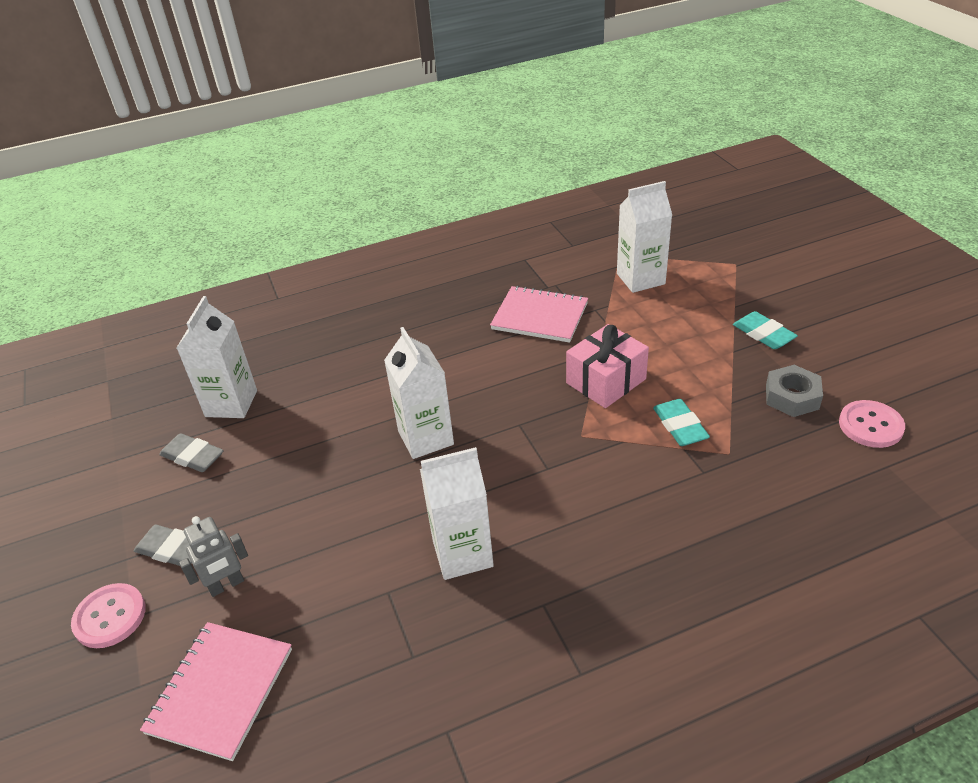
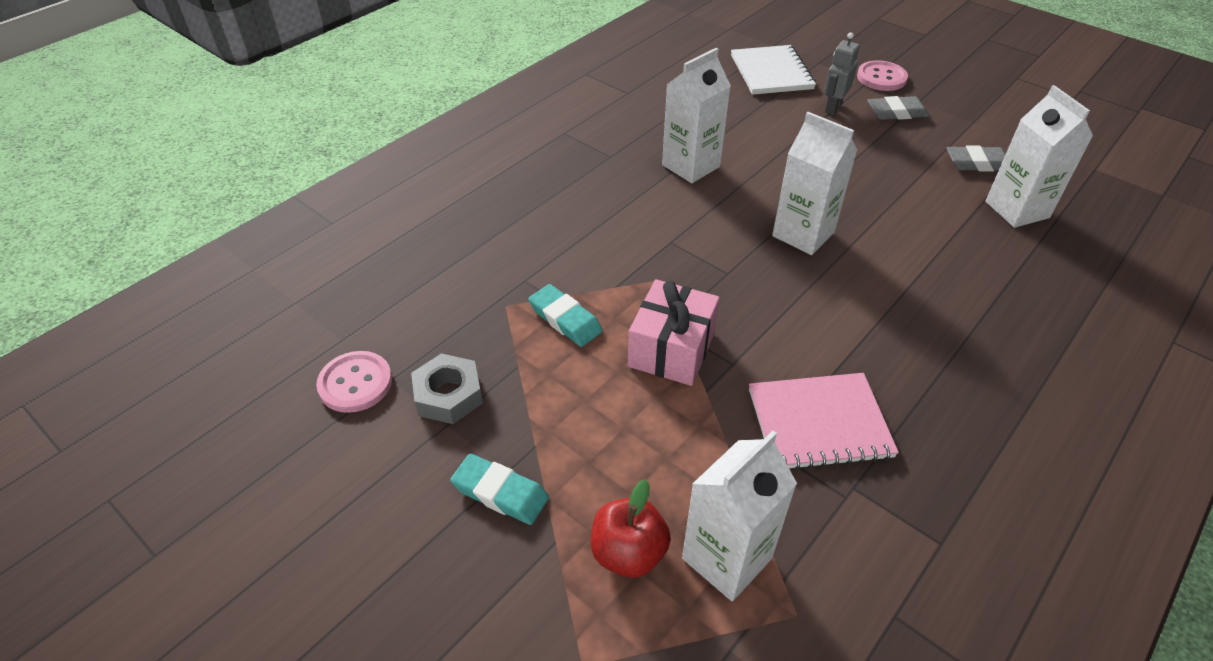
camera: 150 degrees right, 5 degrees up
(221, 690) = (771, 72): pink notebook -> white notebook
(694, 292) = (628, 553): none -> red apple

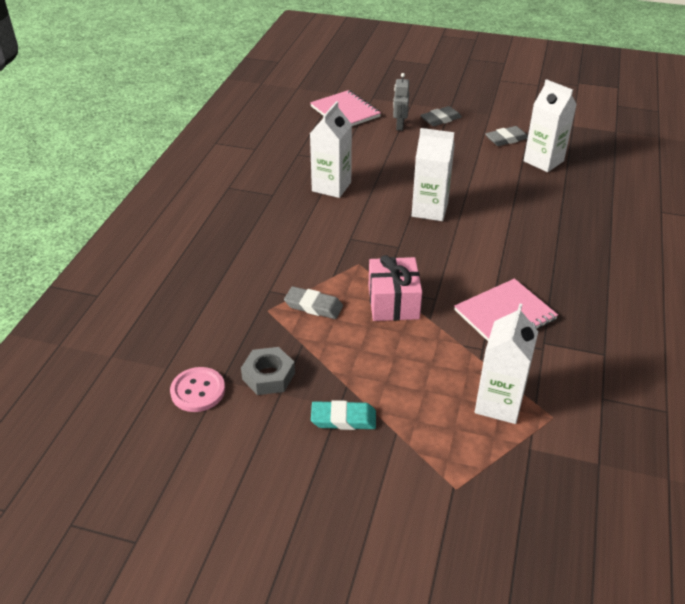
camera: 25 degrees left, 5 degrees down
(565, 319) = (313, 306): turquoise eraser -> grey eraser
(628, 553) = (442, 422): red apple -> none
(771, 72) = (345, 112): white notebook -> pink notebook
(881, 78) = (418, 99): pink button -> none

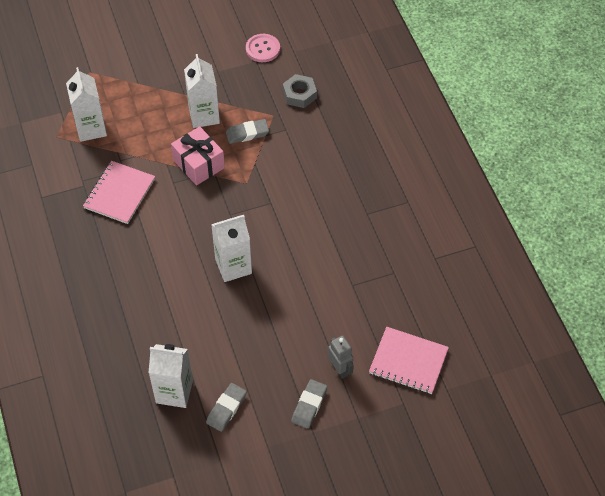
camera: 145 degrees right, 15 degrees up
(268, 376) = (232, 76): grey nut -> grey nut (299, 94)
(331, 187) = (330, 248): white carton -> white carton (204, 115)
(343, 419) = (171, 75): turquoise eraser -> none

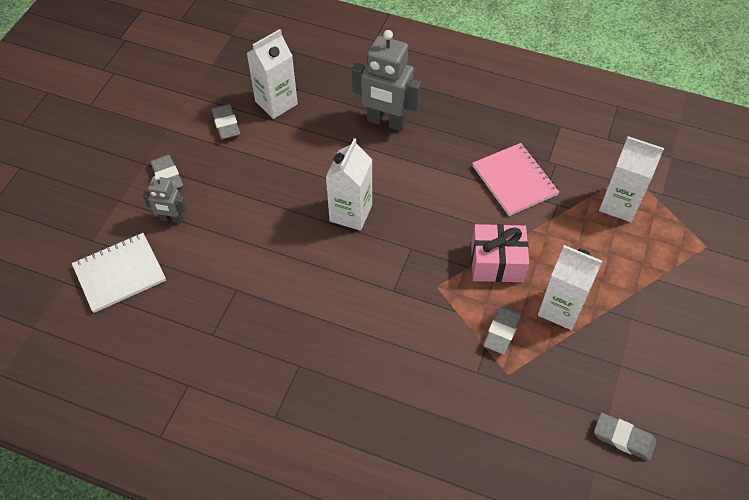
camera: 130 degrees right, 0 degrees up
(129, 303) = (386, 122): none -> grey robot
(263, 49) = (623, 438): pink button -> grey eraser
(299, 94) = (518, 424): grey nut -> none
(408, 361) = (120, 273): pink notebook -> white notebook

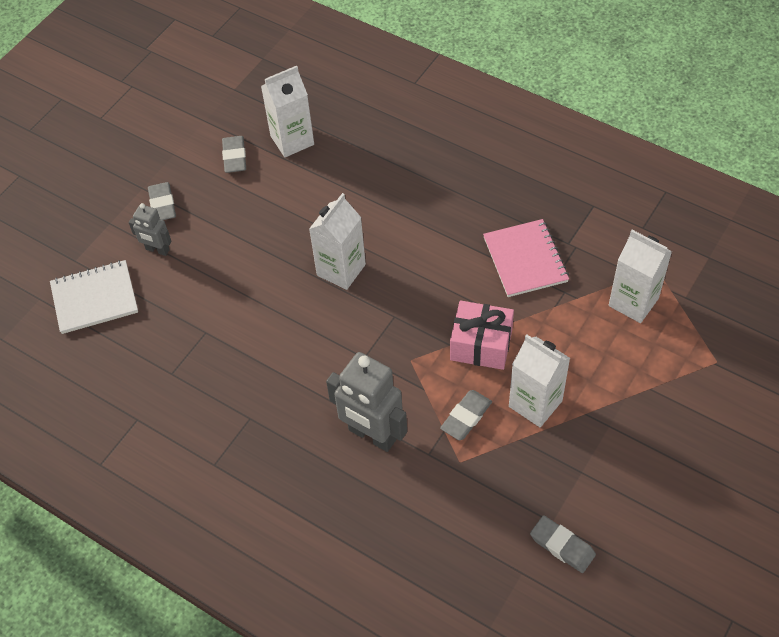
camera: 15 degrees right, 0 degrees up
(386, 122) = (403, 176): grey robot -> grey robot (372, 435)

